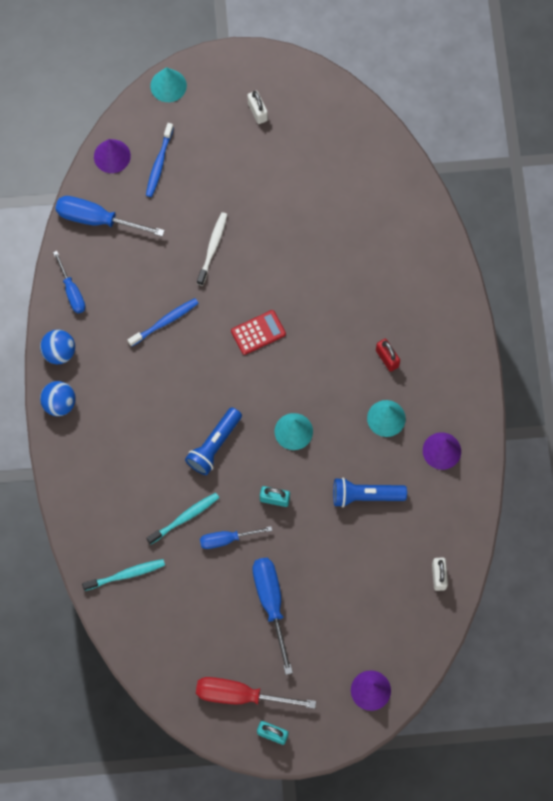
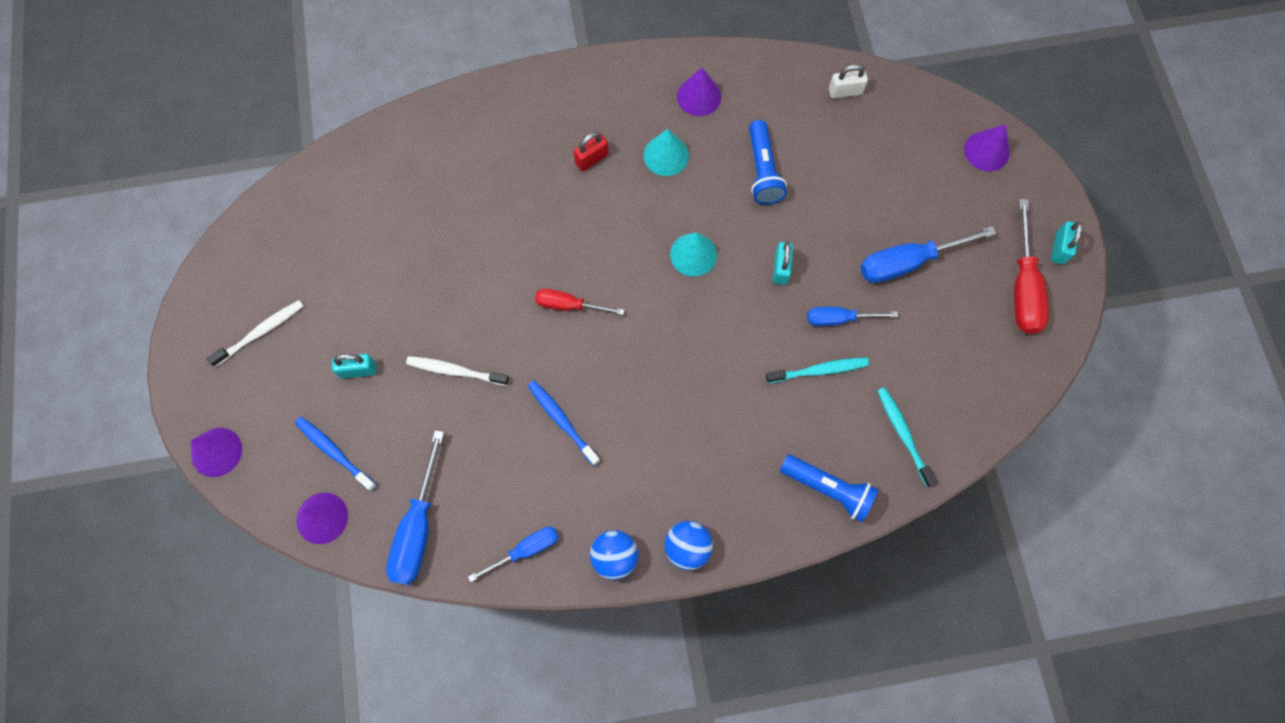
camera: 95 degrees left, 0 degrees up
(159, 163) = (334, 452): blue toothbrush -> blue toothbrush turned 150 degrees counterclockwise
(168, 85) = (216, 452): turquoise cone -> purple cone
(185, 517) = (819, 370): turquoise toothbrush -> turquoise toothbrush turned 120 degrees clockwise
(214, 445) = (722, 344): blue flashlight -> blue flashlight (828, 489)
(220, 179) = (358, 370): none -> turquoise padlock
(226, 539) = (839, 319): blue screwdriver -> blue screwdriver turned 105 degrees clockwise
(257, 112) = (261, 332): white padlock -> white toothbrush
(258, 332) = (569, 305): red calculator -> red screwdriver

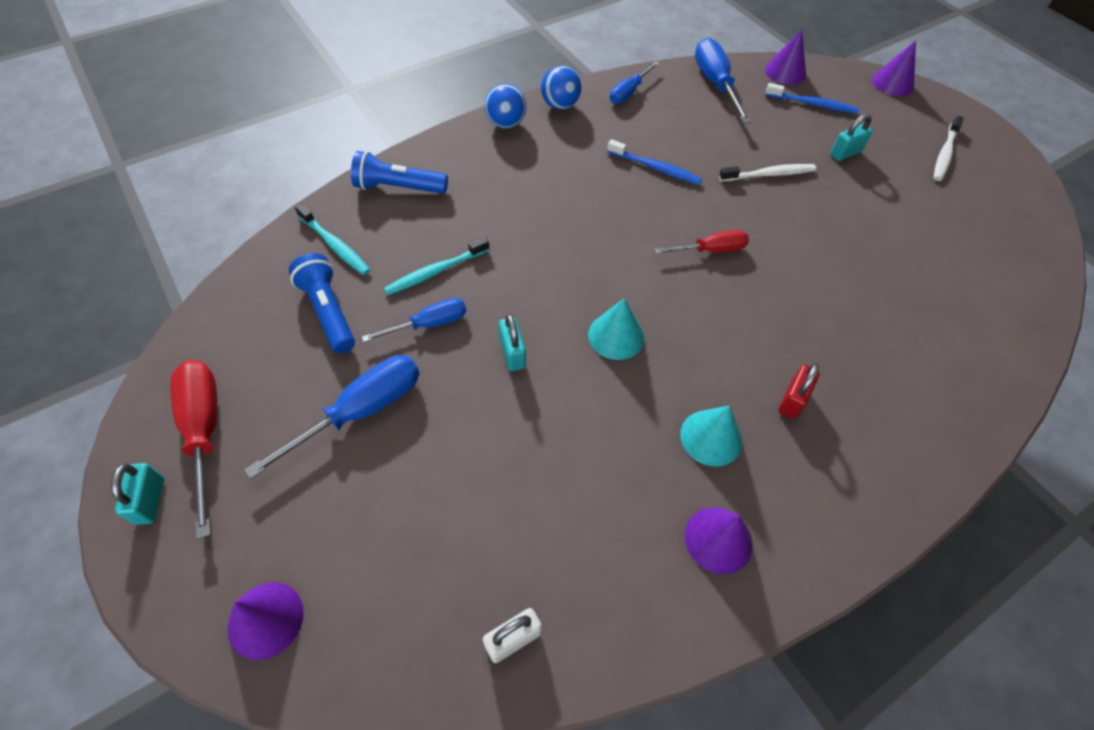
camera: 155 degrees right, 15 degrees down
(762, 171) = (582, 462): blue flashlight -> blue flashlight (328, 312)

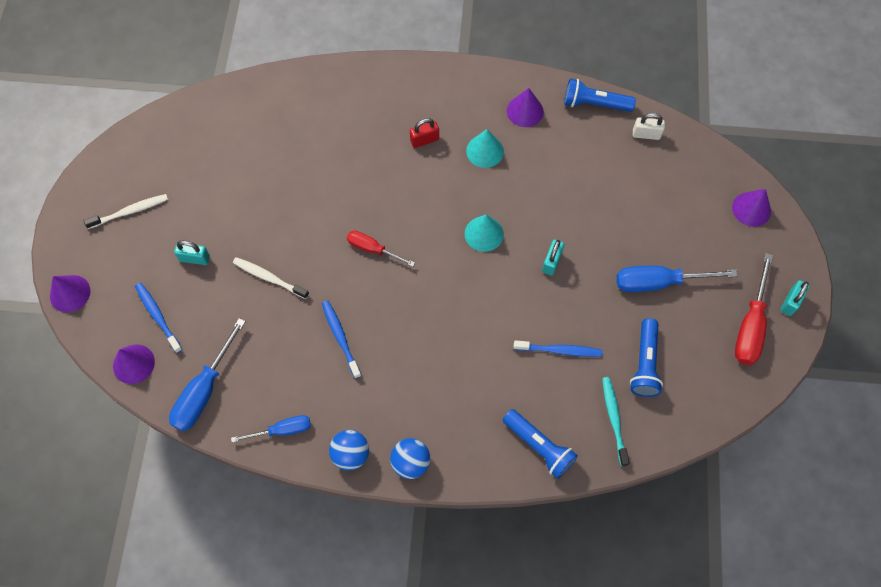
camera: 140 degrees left, 10 degrees up
(429, 324) = (587, 313): blue screwdriver -> none
(435, 271) = (559, 350): turquoise toothbrush -> blue toothbrush
(632, 636) = (594, 104): none -> blue flashlight

